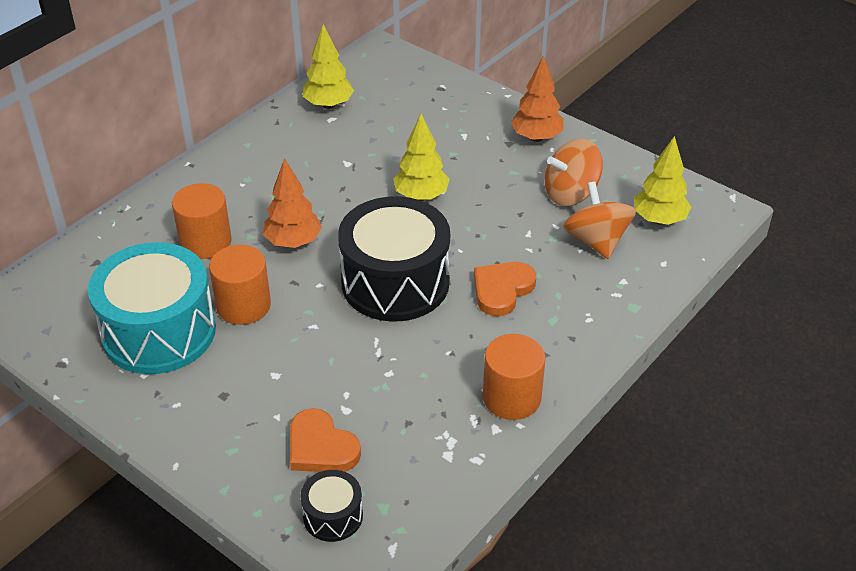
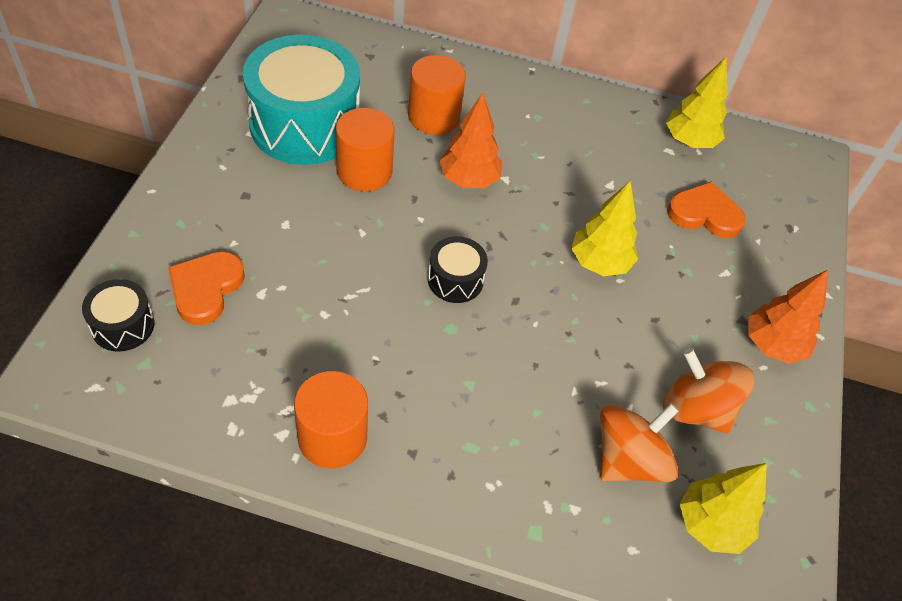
camera: 60 degrees right, 10 degrees up
(395, 282) = (455, 280): black drum -> black drum, size x0.46
(502, 290) = (493, 381): orange heart -> orange heart (704, 214)

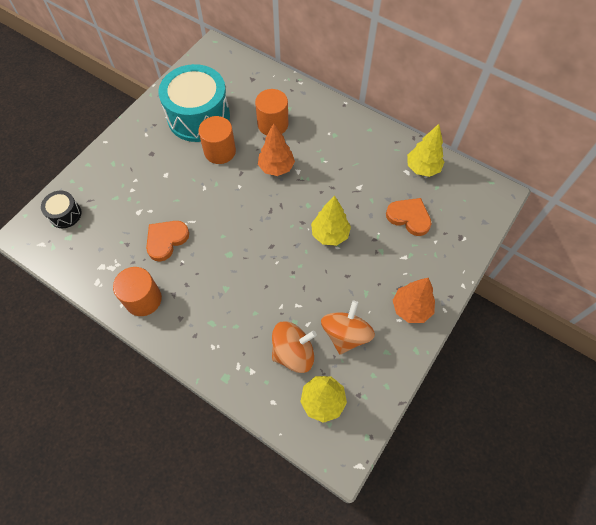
camera: 25 degrees right, 10 degrees up
(206, 289) = (112, 203): orange heart -> orange heart (166, 240)
(455, 280) = (243, 226): black drum -> none
(696, 409) = (345, 334): orange spinning top -> orange spinning top turned 45 degrees clockwise

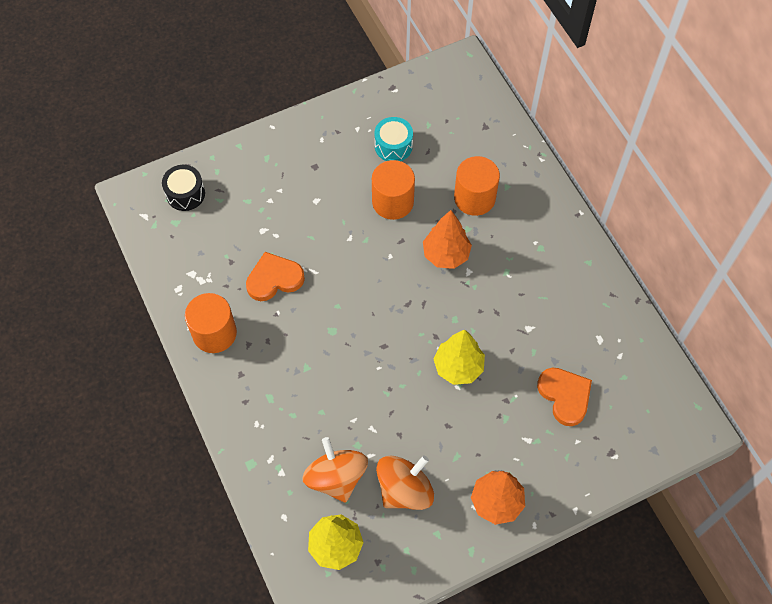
camera: 30 degrees right, 0 degrees up
(198, 117) = (393, 146): turquoise drum -> turquoise drum, size x0.46
(293, 352) = (336, 477): orange spinning top -> orange spinning top turned 120 degrees counterclockwise
(422, 168) = (622, 344): yellow tree -> none

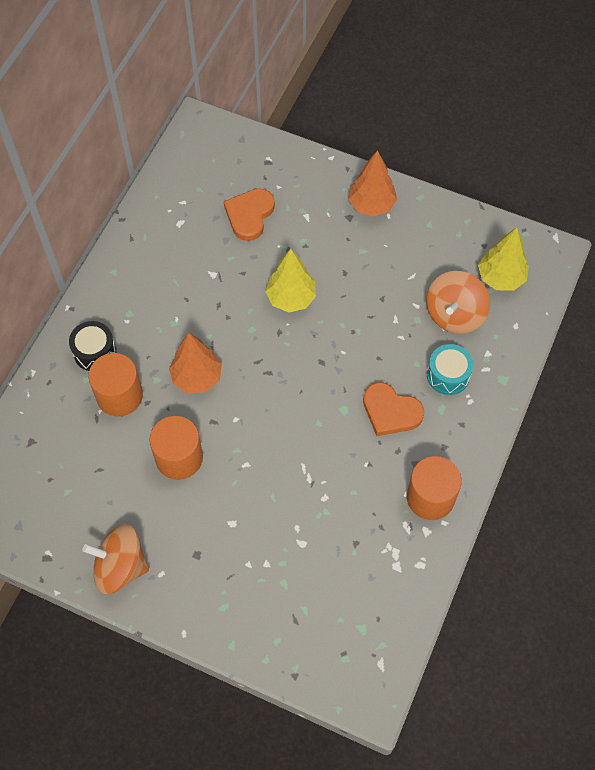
camera: 130 degrees left, 0 degrees up
(185, 194) = (326, 647): black drum -> black drum (95, 352)
(274, 279) = (339, 492): orange heart -> orange heart (390, 411)
(393, 146) = (117, 503): turquoise drum -> turquoise drum (448, 375)
(404, 489) = (419, 265): orange spinning top -> orange spinning top (120, 567)

